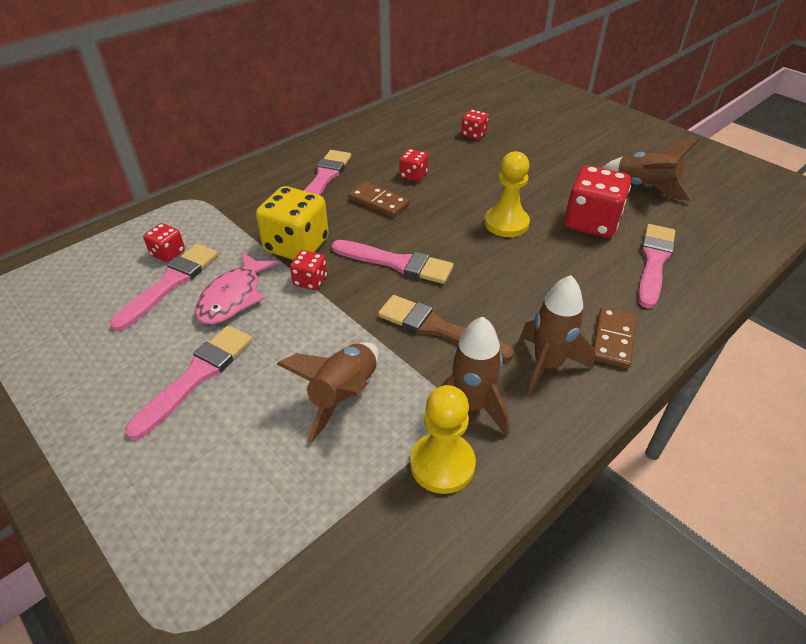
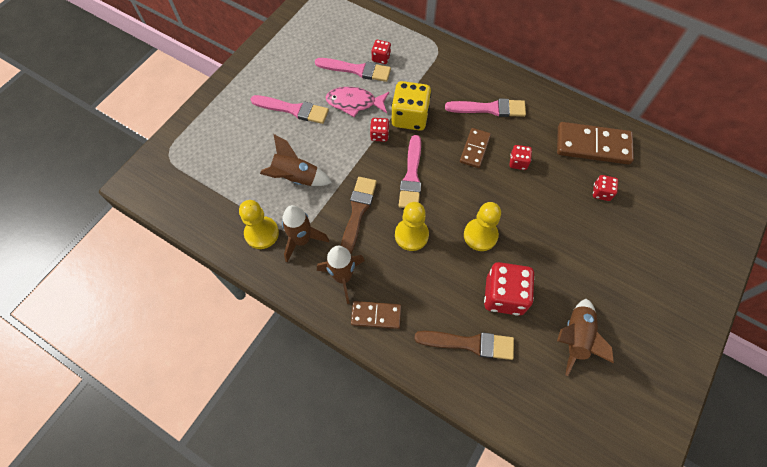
camera: 75 degrees right, 20 degrees up
(412, 126) = (593, 145): none -> brown domino
(491, 281) = (411, 235): none -> yellow pawn
(654, 262) = (469, 343): pink brush -> brown brush

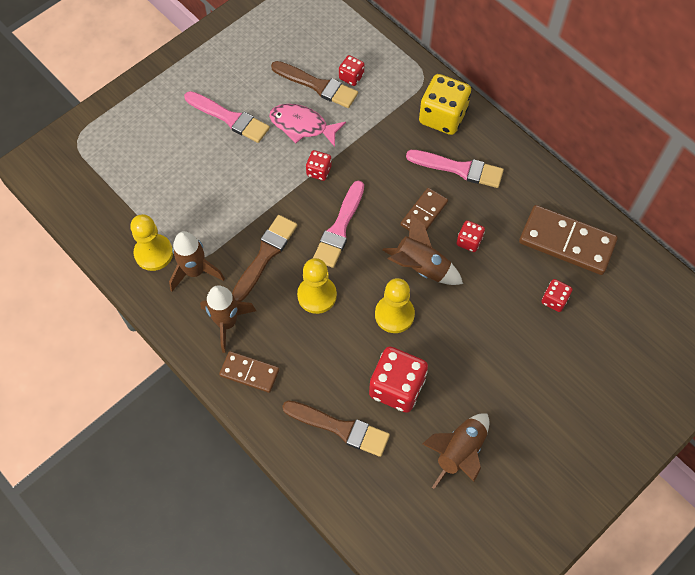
camera: 15 degrees right, 0 degrees up
(295, 178) = (208, 199): brown rocket -> brown rocket (421, 267)
(356, 70) = (317, 85): pink brush -> brown brush
(410, 117) = (361, 158): yellow dice -> yellow dice (442, 117)

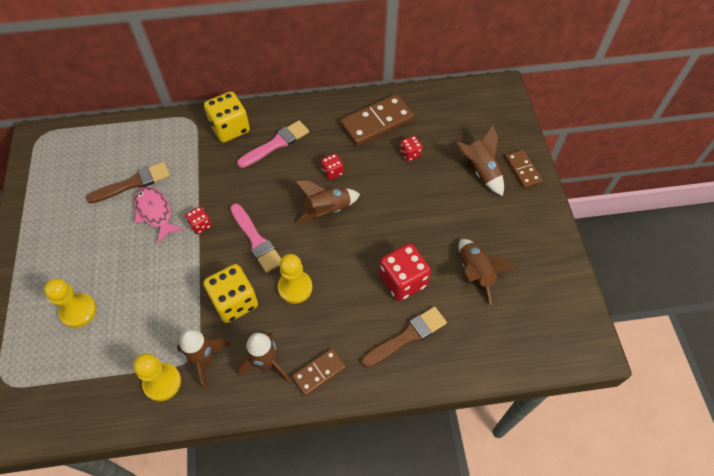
camera: 55 degrees left, 5 degrees down
(229, 118) = (101, 255): pink brush -> none
(265, 255) = (234, 302): brown brush -> yellow dice
(302, 126) = (155, 213): pink fish -> pink fish turned 90 degrees clockwise
(351, 77) = (147, 159): red dice -> none
(394, 314) = (349, 248): yellow pawn -> yellow pawn (78, 311)
(424, 214) = (290, 184): brown domino -> brown domino (522, 170)
(592, 384) = (480, 171): none -> brown rocket

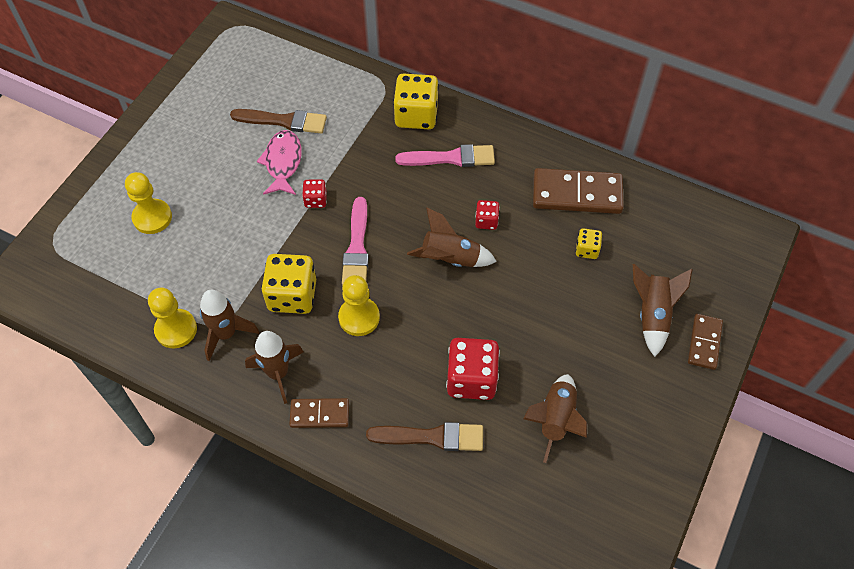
camera: 35 degrees right, 0 degrees up
(410, 154) = (587, 250): red dice -> yellow dice

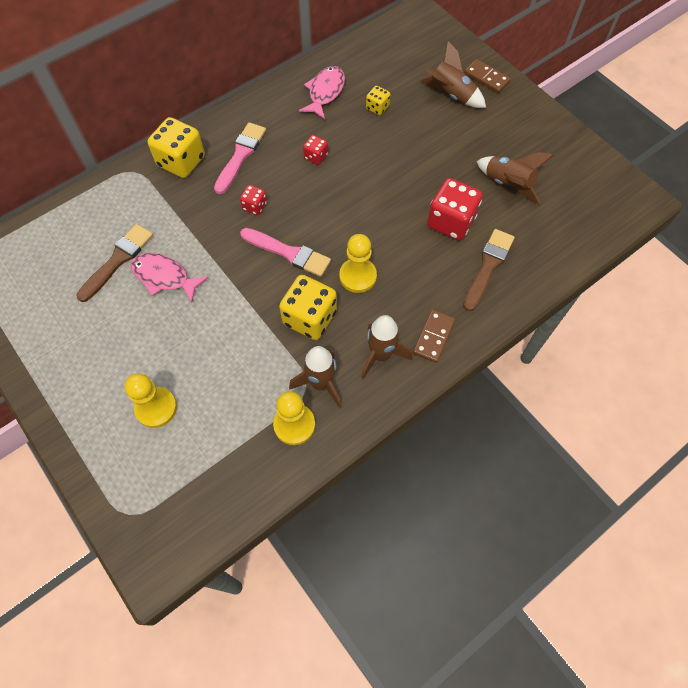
camera: 65 degrees left, 5 degrees up
(315, 200) = (221, 266): red dice -> red dice (254, 206)
(450, 259) = (337, 194): brown rocket -> none
(577, 194) = (325, 92): brown domino -> pink fish

